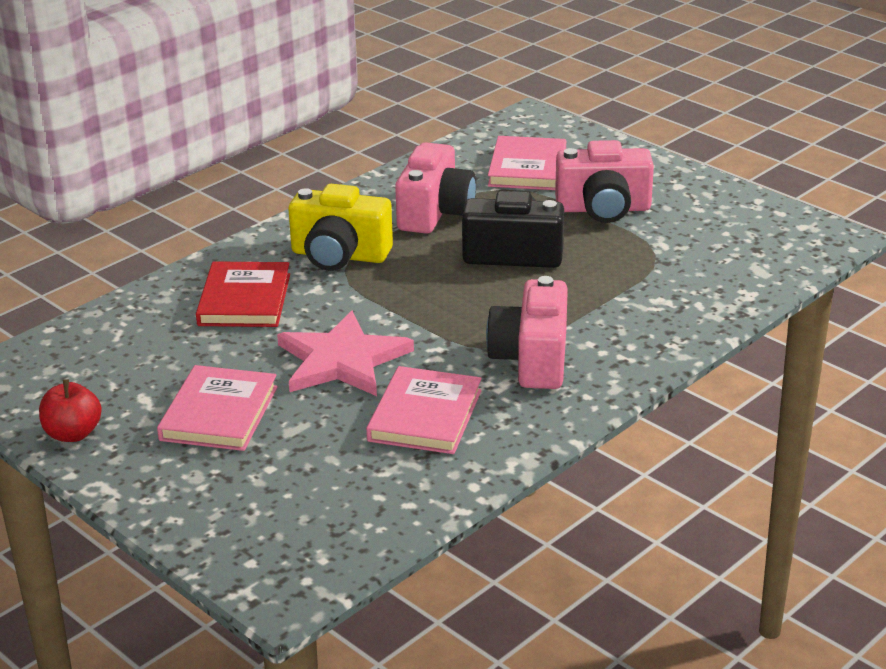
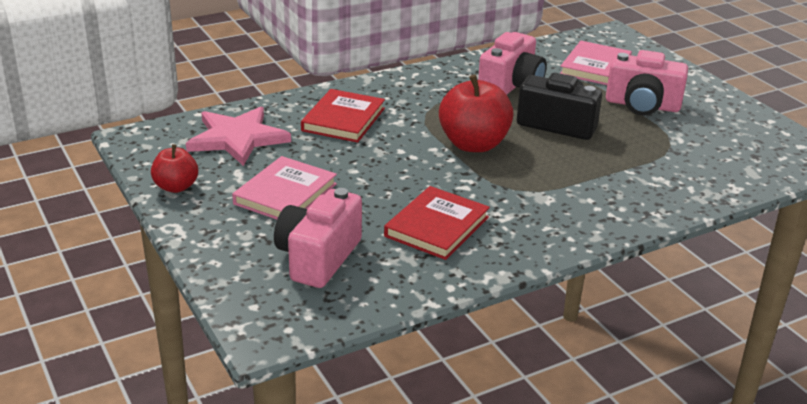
camera: 15 degrees right, 0 degrees up
(339, 255) = (427, 102): yellow camera -> none
(342, 360) = (393, 174): pink star -> pink star (237, 138)
(422, 300) = (473, 144): none -> red apple
(425, 415) = (436, 227): pink book -> red book
(532, 359) = (538, 202): pink camera -> pink camera (318, 258)

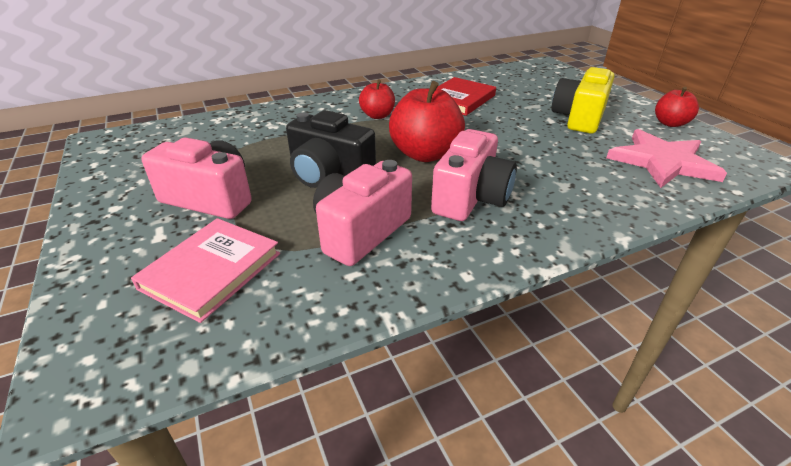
camera: 175 degrees left, 5 degrees up
(285, 194) = (579, 118): pink book -> yellow camera
(318, 258) = (533, 87): pink camera -> pink camera (471, 198)
(343, 119) = (567, 182): red book -> none
(542, 195) = (377, 115): none -> red apple

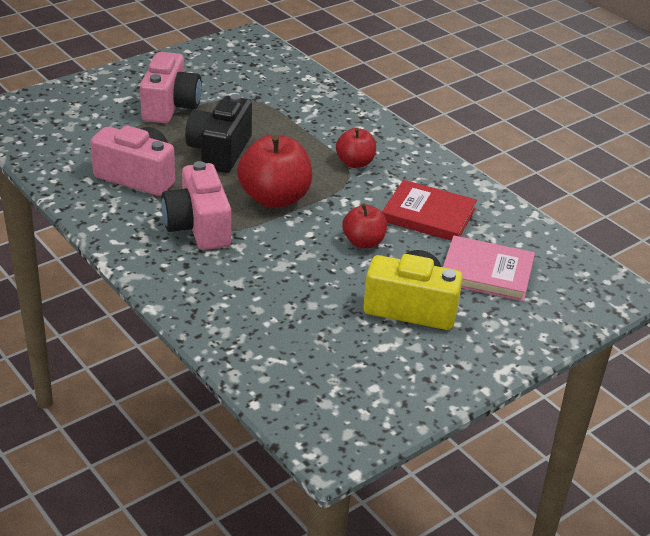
camera: 75 degrees right, 0 degrees up
(211, 271) = (85, 126): pink book -> pink book (486, 272)
(471, 198) = (198, 227): pink camera -> pink camera turned 60 degrees clockwise
(662, 162) = (308, 359): pink star -> none
(670, 123) = (429, 388): red apple -> red apple (363, 242)

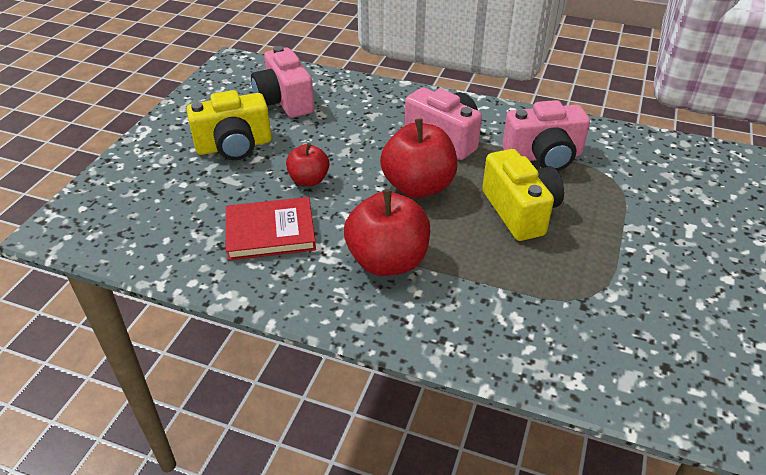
camera: 150 degrees right, 5 degrees up
(170, 106) = (637, 242): pink camera -> pink camera (284, 101)
(220, 151) = (520, 211): black camera -> yellow camera
(355, 163) = (387, 261): red apple -> red apple, size x1.73
(486, 272) = (186, 198): pink book -> none

